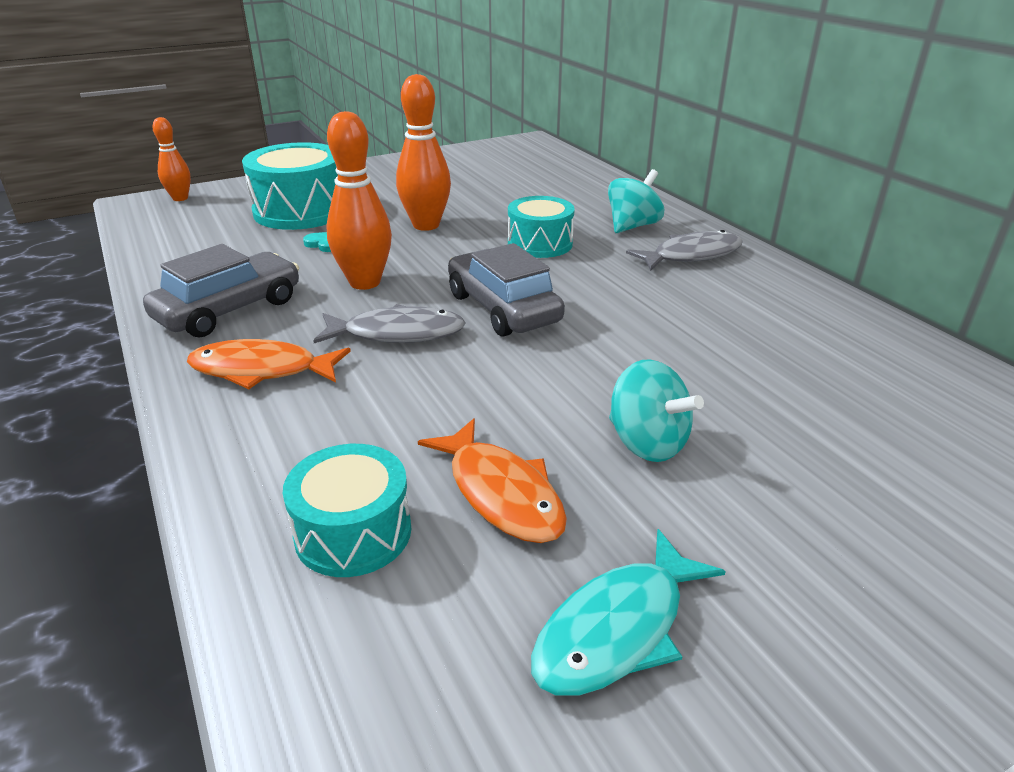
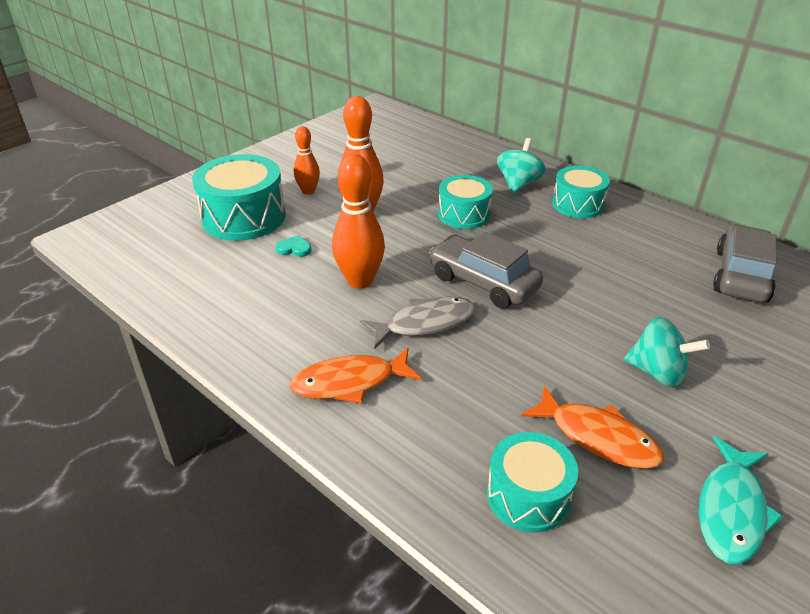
camera: 20 degrees left, 5 degrees up
(180, 198) = (118, 223): orange bowling pin -> orange bowling pin (308, 191)
(229, 309) = (272, 332): grey car -> grey car (741, 275)
(691, 255) = (578, 204): grey fish -> turquoise drum

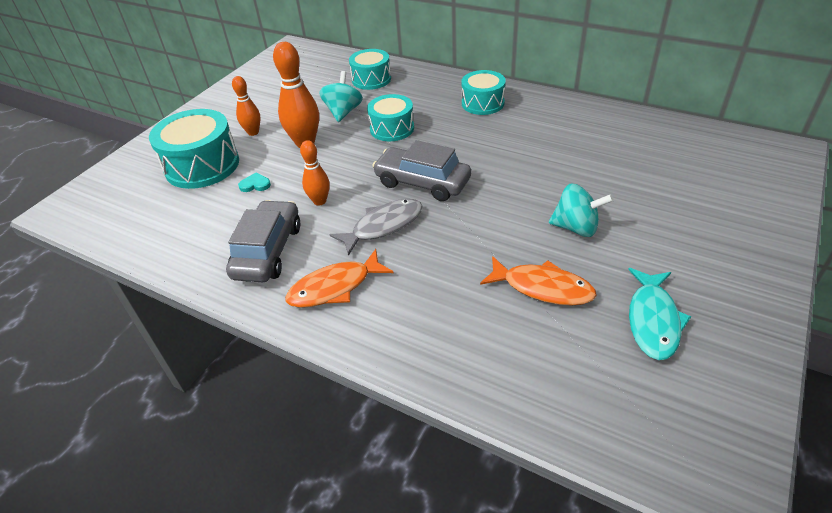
camera: 10 degrees left, 5 degrees up
(360, 281) = (320, 201): orange bowling pin -> orange bowling pin, size x0.60
(518, 184) = (430, 94): turquoise spinning top -> turquoise spinning top (343, 112)
(528, 495) = (500, 345): turquoise drum -> turquoise drum (371, 79)
(741, 275) = (621, 138): grey car -> grey car (268, 251)

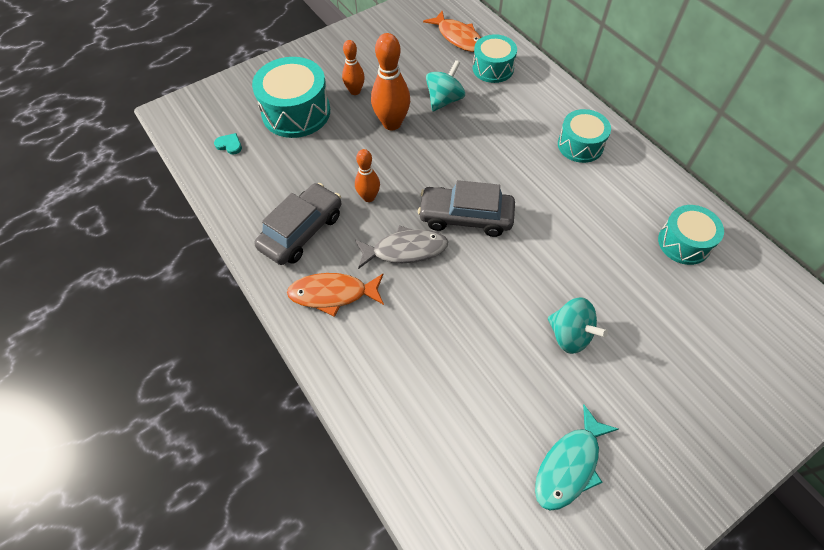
camera: 25 degrees right, 15 degrees up
(255, 184) = (327, 154): turquoise heart -> turquoise heart (229, 145)
(392, 128) = (476, 140): turquoise drum -> turquoise drum (684, 243)
(422, 182) = (466, 217): grey car -> grey car turned 45 degrees counterclockwise
(542, 288) = (497, 382): orange fish -> orange fish (458, 37)

